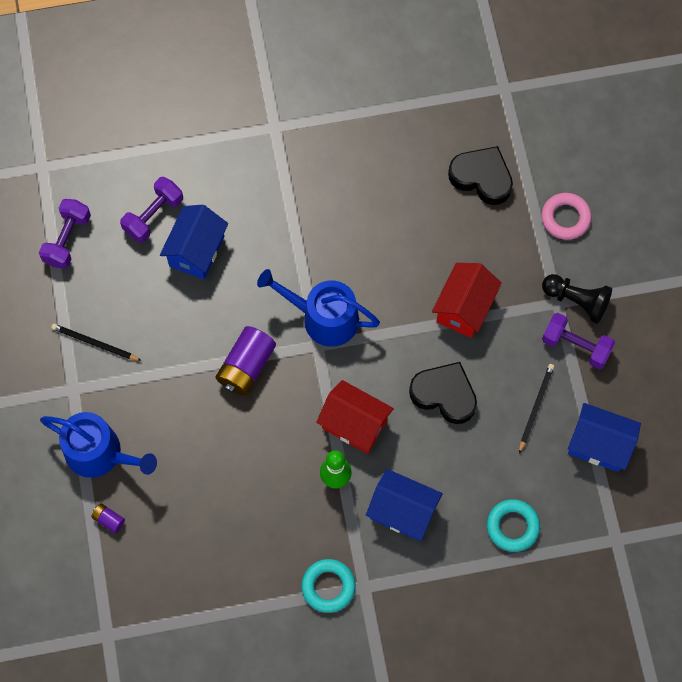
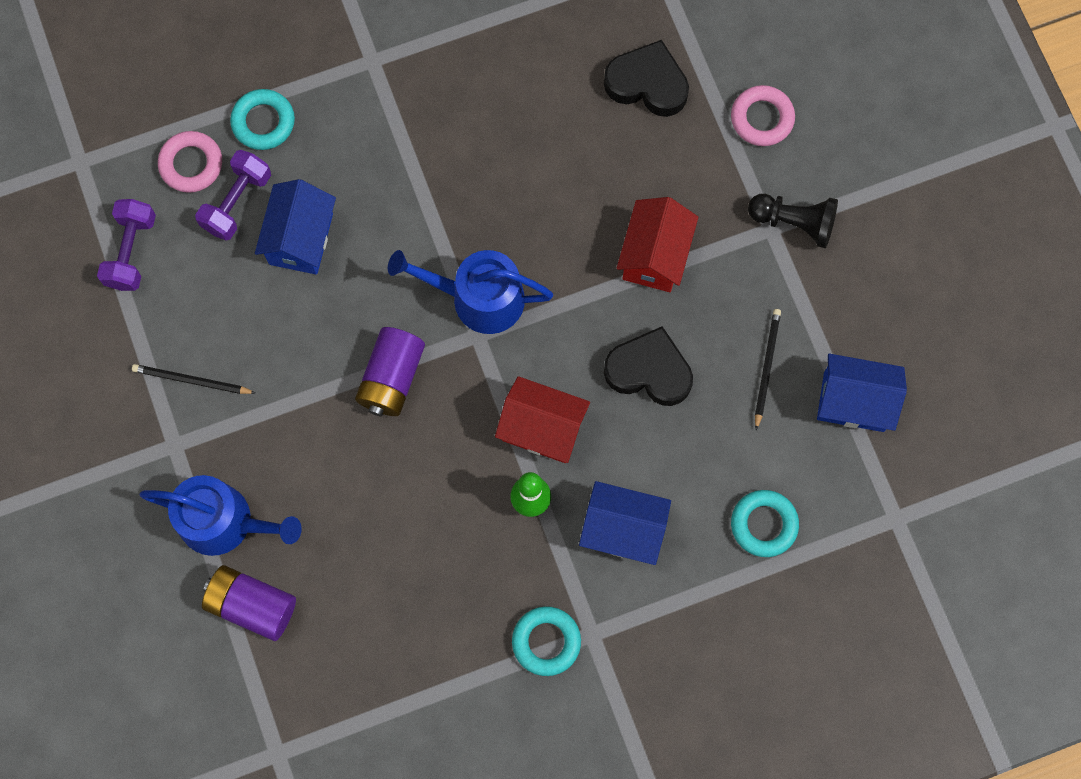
camera: 10 degrees left, 5 degrees up
(109, 520) = (252, 605): purple battery -> purple battery, size x2.14
(124, 182) = (191, 164): none -> pink ring
(184, 159) = (263, 122): none -> turquoise ring
(576, 346) = (803, 280): purple dumbbell -> none

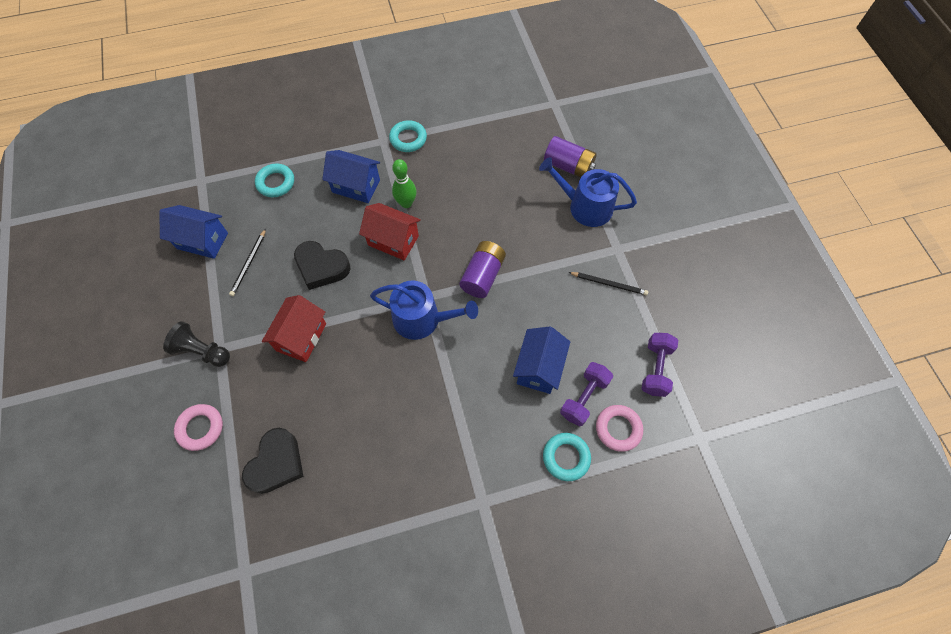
camera: 175 degrees left, 10 degrees down
(647, 83) = (276, 463): black heart -> black heart turned 90 degrees counterclockwise

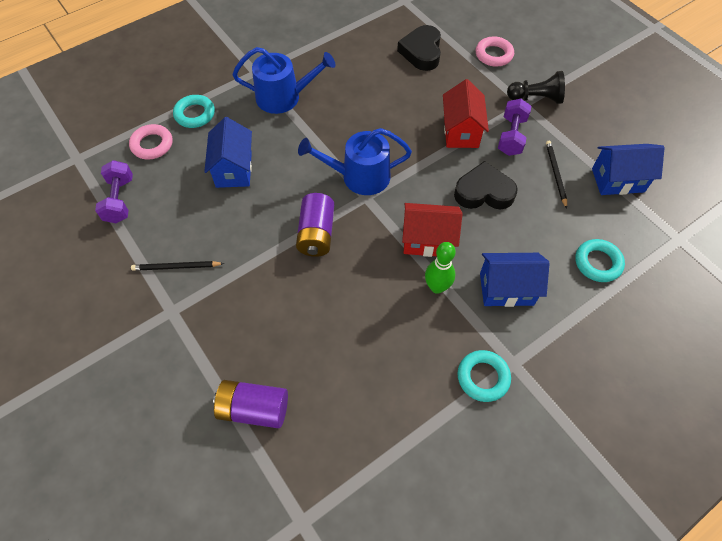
camera: 160 degrees right, 5 degrees down
(584, 398) = (187, 158): purple dumbbell -> purple dumbbell (511, 136)
(585, 206) = (219, 354): blue watering can -> blue watering can (284, 97)

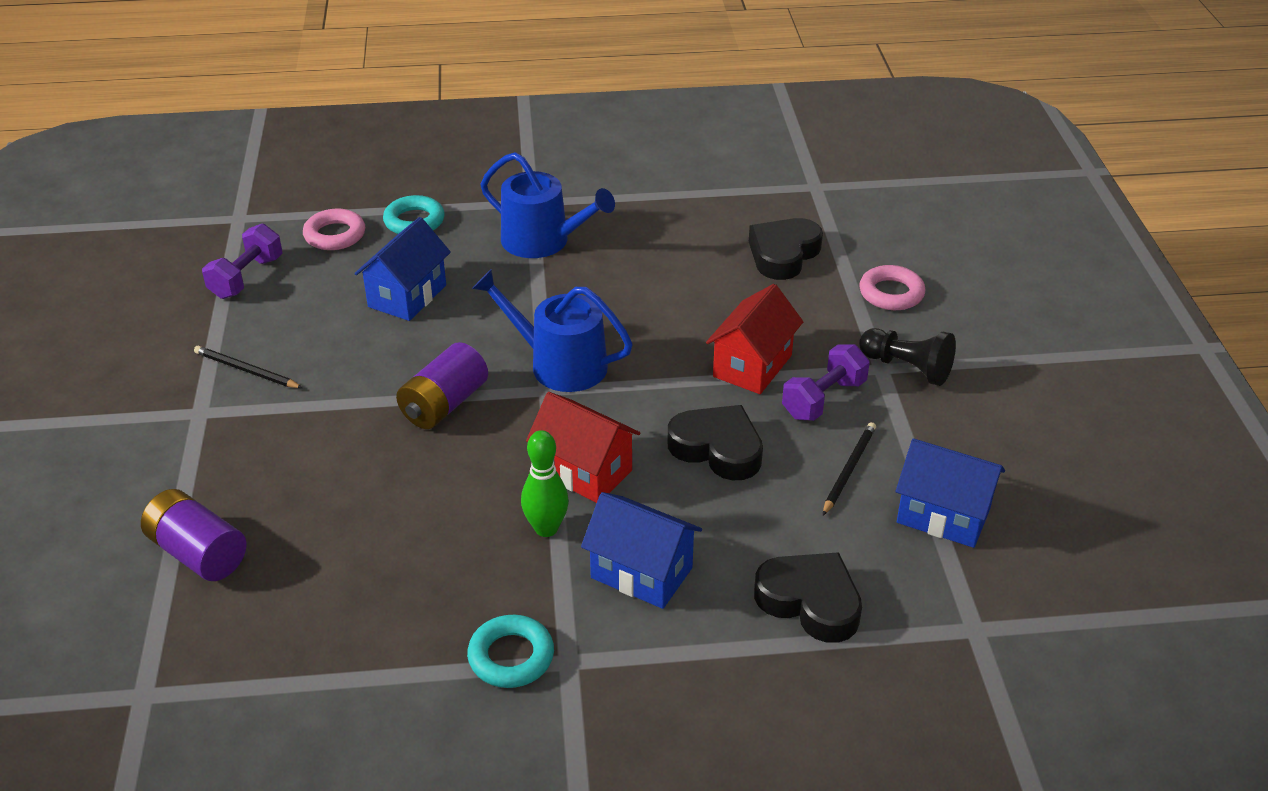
camera: 30 degrees right, 20 degrees down
(597, 263) = (810, 602): turquoise ring -> black heart

